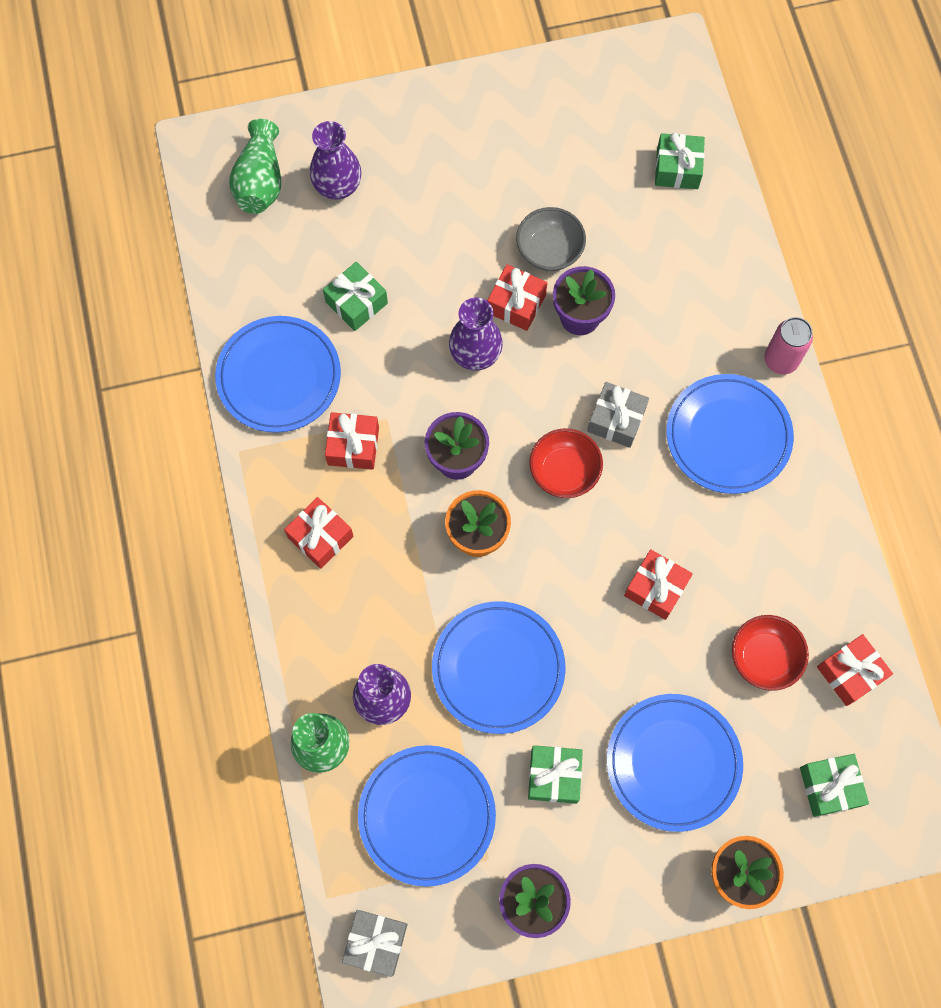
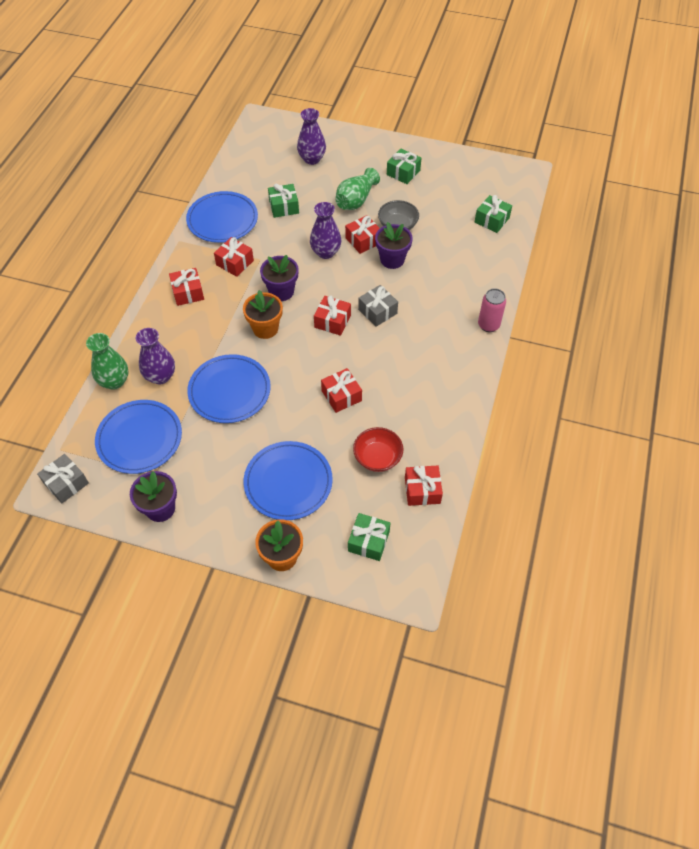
camera: 30 degrees right, 15 degrees down
(260, 181) = (277, 143): green vase -> green vase (356, 200)
(554, 776) = (219, 455): green gift -> green gift (403, 172)
(564, 471) = (332, 321): red bowl -> red gift
(728, 436) = (433, 346): blue plate -> none

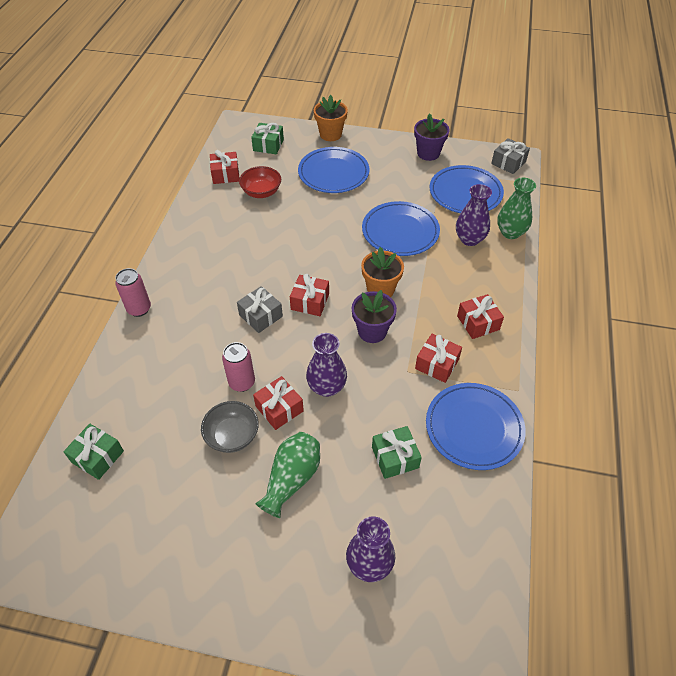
camera: 175 degrees right, 5 degrees down
(341, 396) = (295, 234): red gift -> none
(392, 260) = (242, 382): purple flower pot -> pink can
(403, 172) = (218, 544): green gift -> none

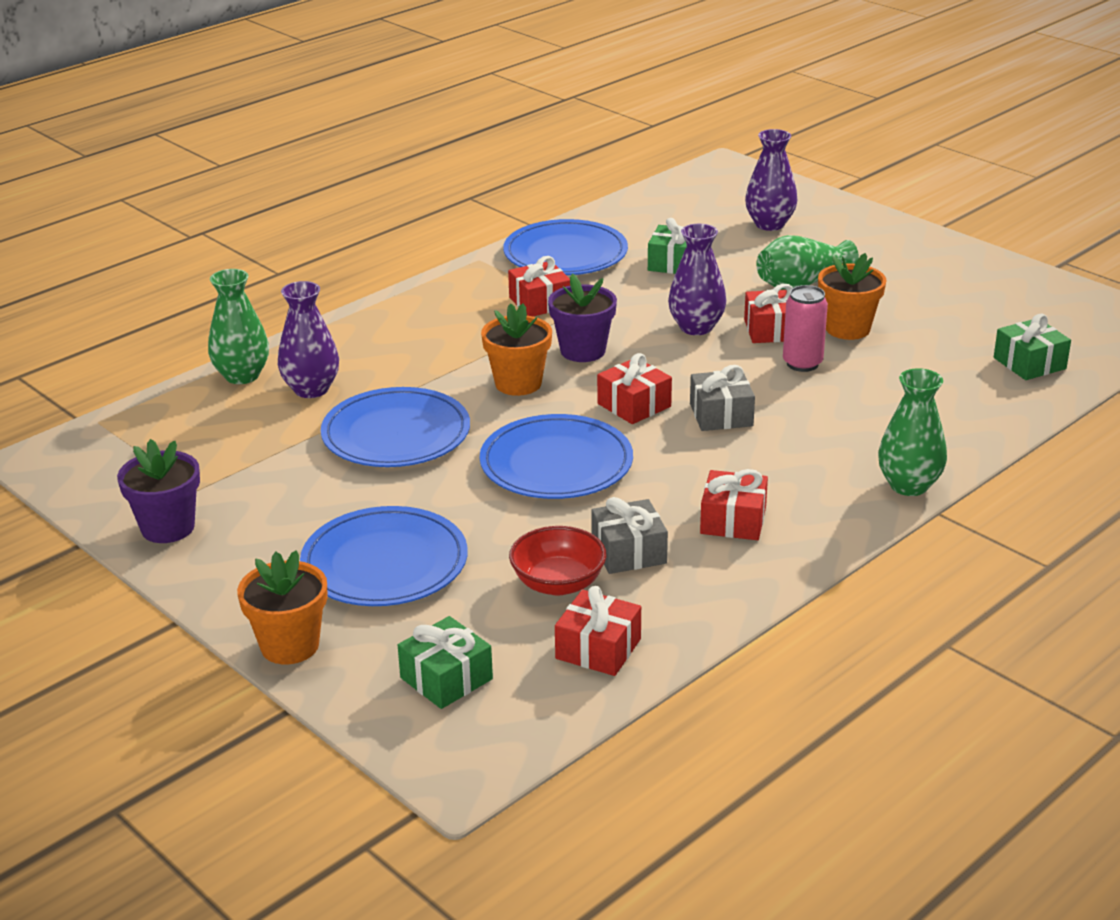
camera: 145 degrees left, 20 degrees down
(139, 309) = (909, 485): pink can -> green vase
(232, 436) = (847, 329): grey bowl -> orange flower pot
(465, 193) = (215, 445): blue plate -> blue plate (556, 464)
(478, 323) = (439, 315): red gift -> red gift (733, 520)
(508, 163) = (70, 458): grey gift -> grey gift (628, 552)

